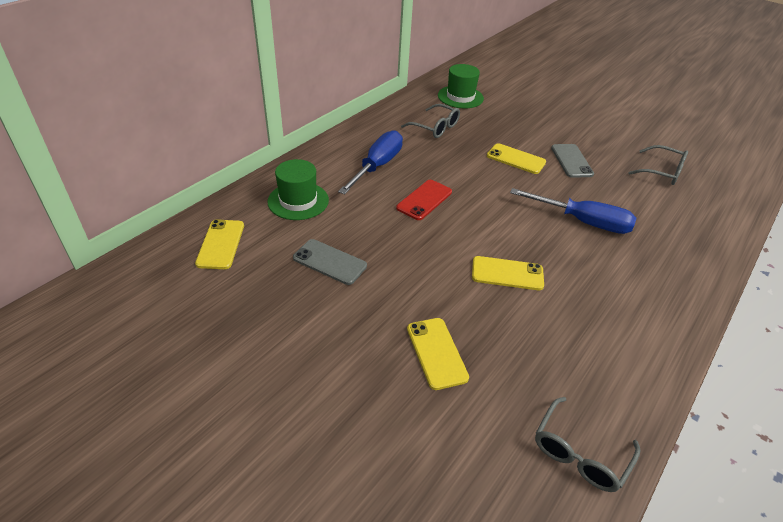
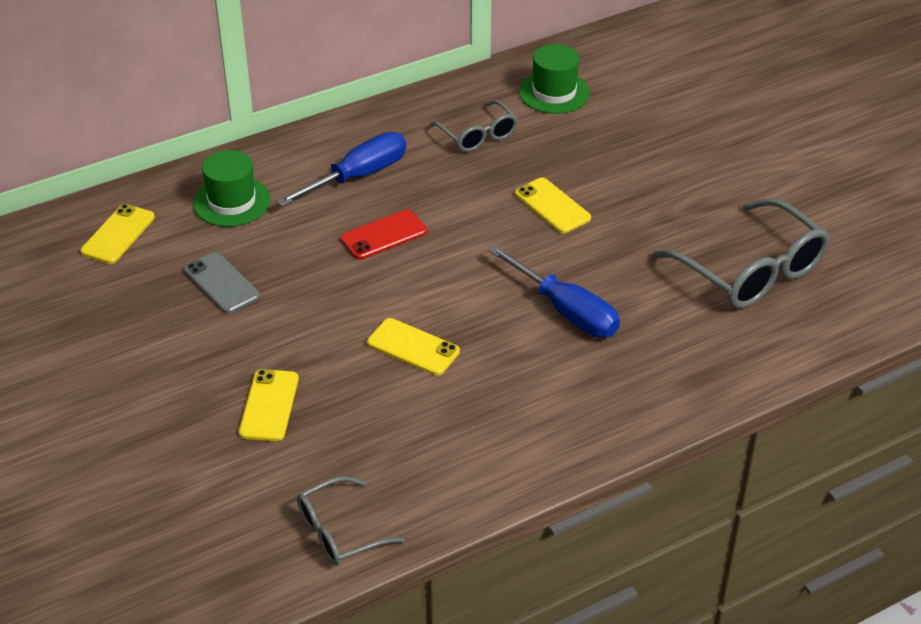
camera: 25 degrees right, 0 degrees up
(571, 161) = (630, 226): grey phone -> none
(662, 172) = (752, 271): grey glasses -> grey glasses, size x1.75

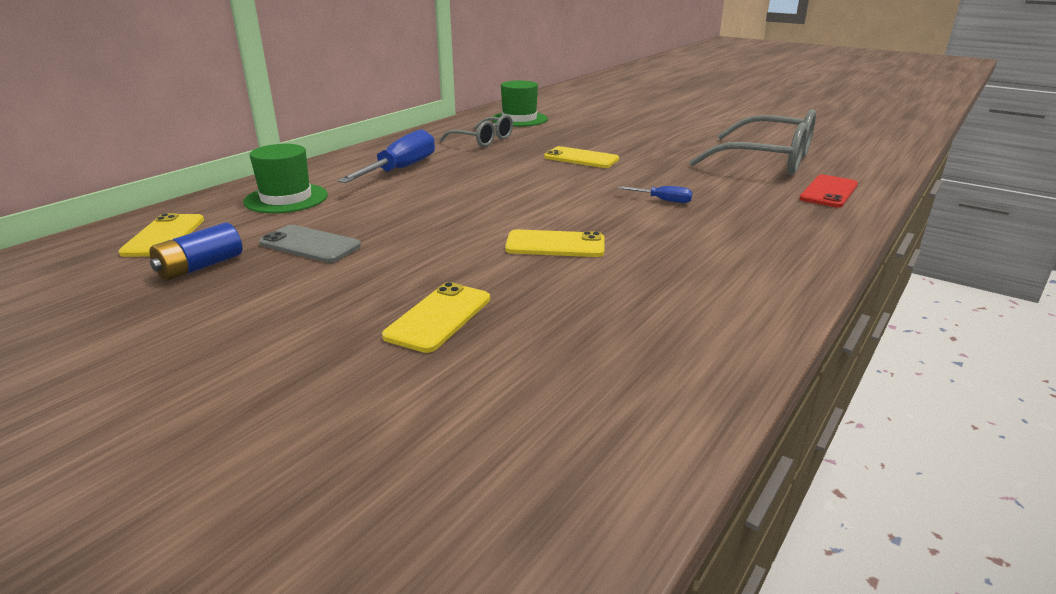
camera: 25 degrees left, 15 degrees down
(132, 288) = (200, 267): none -> blue battery
(269, 405) = (439, 317): yellow phone -> yellow phone turned 45 degrees clockwise
(339, 532) = (641, 408): grey glasses -> none
(384, 235) = (455, 192): red phone -> red phone (828, 192)
(565, 310) = (663, 200): blue screwdriver -> blue screwdriver, size x0.46

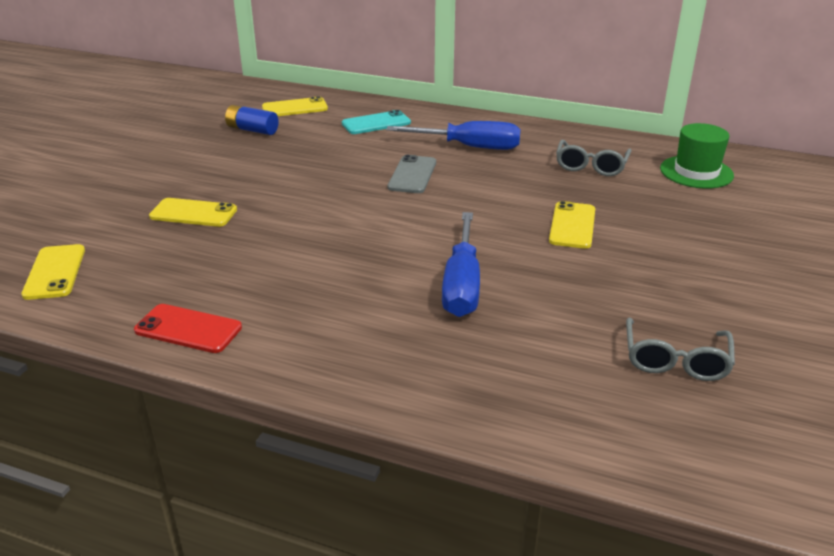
camera: 75 degrees right, 5 degrees up
(286, 198) = (376, 123): green hat -> turquoise phone
(310, 245) = (295, 151): grey phone -> grey phone (412, 175)
(555, 245) = (323, 238): yellow phone -> yellow phone (55, 272)
(663, 200) = (462, 284): blue screwdriver -> blue screwdriver, size x2.17
(768, 161) = (675, 361): grey glasses -> grey glasses, size x0.57
(828, 192) = (566, 409): red phone -> red phone (188, 329)

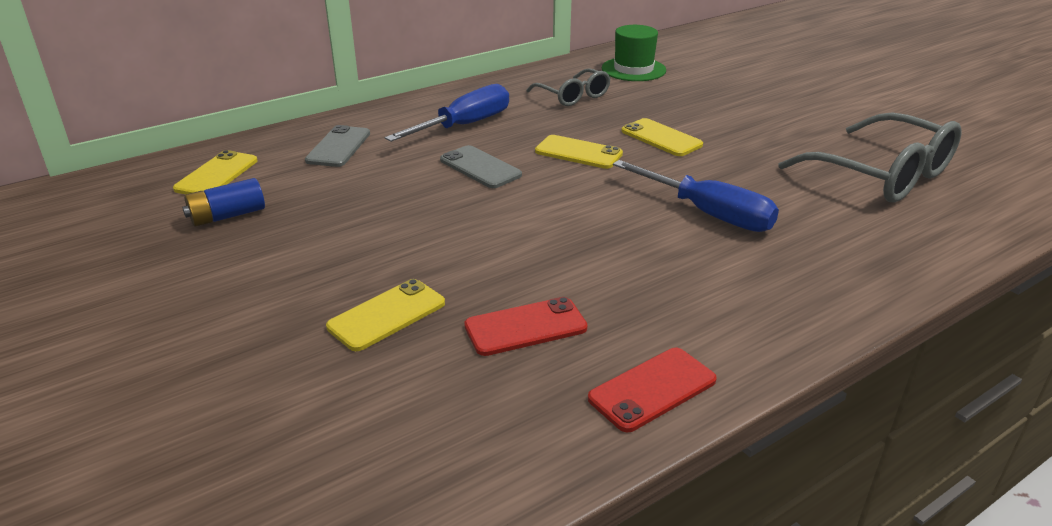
camera: 55 degrees left, 0 degrees up
(55, 272) = (406, 469): yellow phone -> yellow phone (578, 153)
(221, 261) = (525, 327): none -> red phone
(376, 123) = (338, 147): turquoise phone -> grey phone
(675, 361) = (883, 175): grey glasses -> grey glasses, size x1.75

